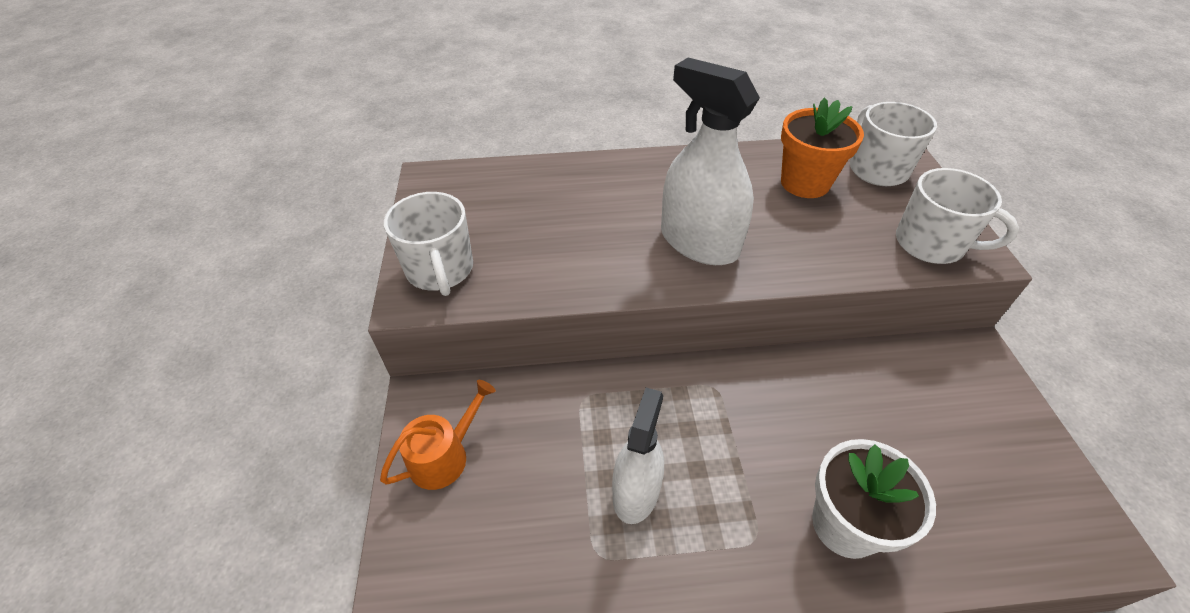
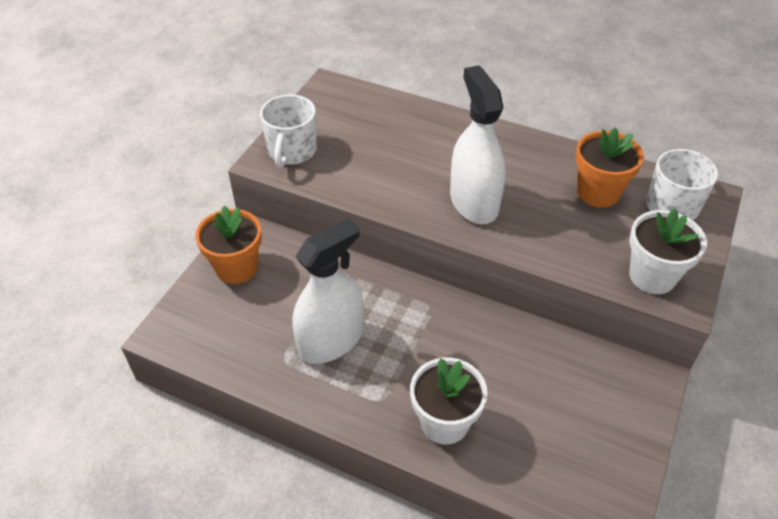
camera: 30 degrees right, 0 degrees up
(444, 456) = (236, 268): orange watering can -> orange flower pot
(636, 491) = (331, 340): white spray bottle -> white spray bottle, size x1.51
(931, 244) = (652, 276): white mug -> white flower pot

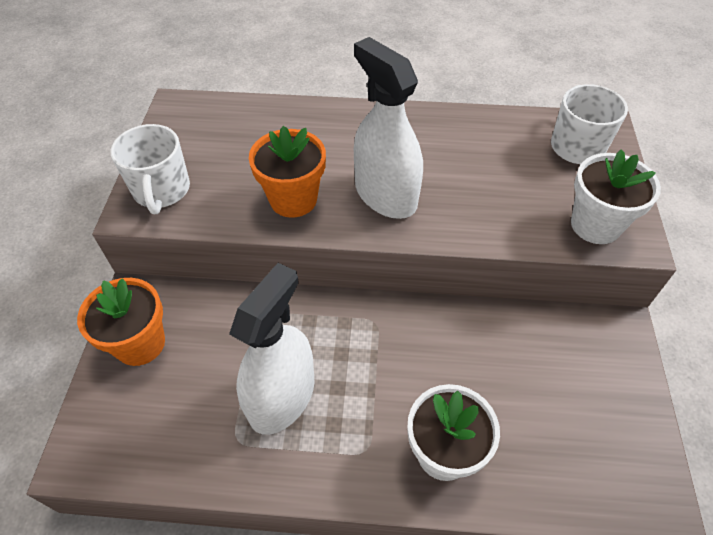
camera: 20 degrees left, 5 degrees up
(598, 192) = (503, 151): orange flower pot -> orange flower pot (293, 199)

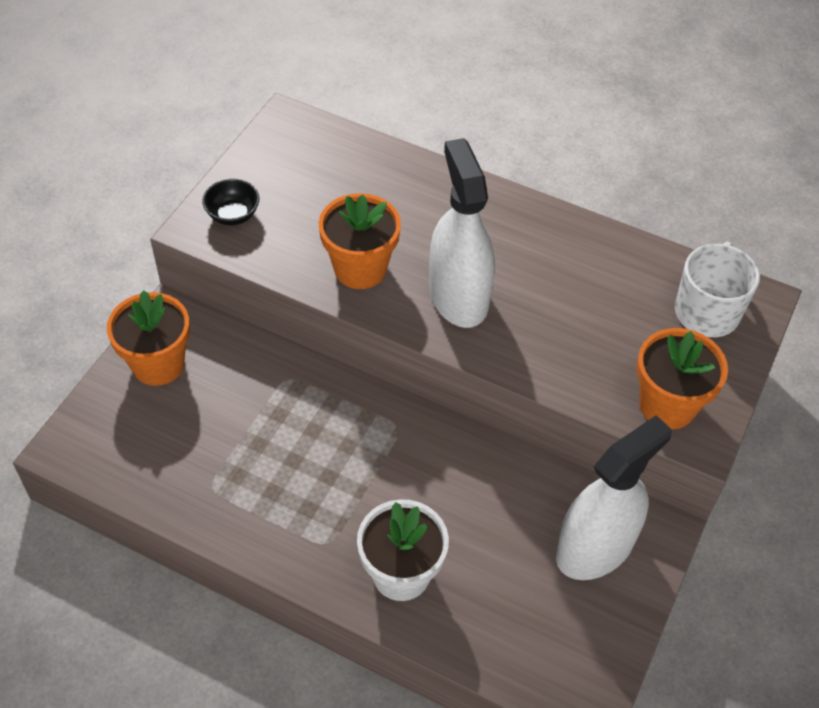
camera: 20 degrees right, 0 degrees up
(161, 191) = (233, 215): white mug -> black bowl
(282, 397) = (271, 465): white spray bottle -> white spray bottle (595, 547)
(595, 225) = (667, 405): white flower pot -> orange flower pot

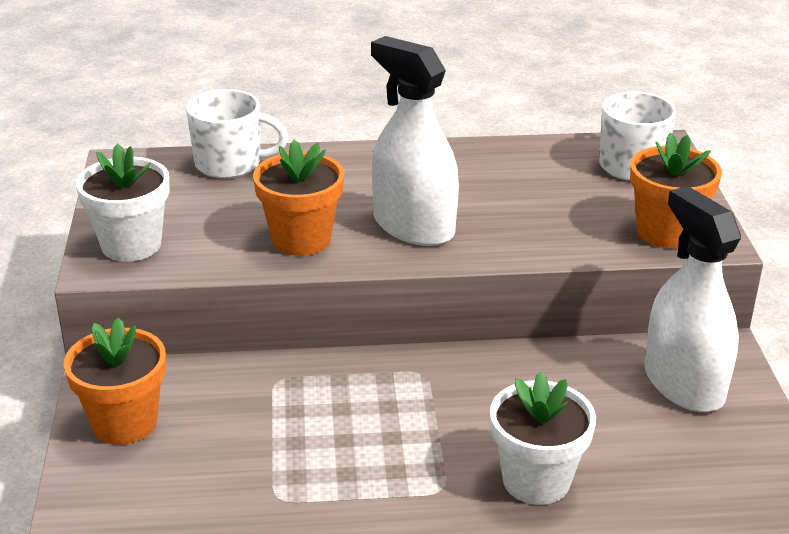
camera: 30 degrees left, 20 degrees down
(233, 215) = (131, 245): black bowl -> white flower pot
(368, 157) = (230, 164): none -> white mug
(595, 547) = (683, 384): white spray bottle -> white spray bottle turned 45 degrees counterclockwise

